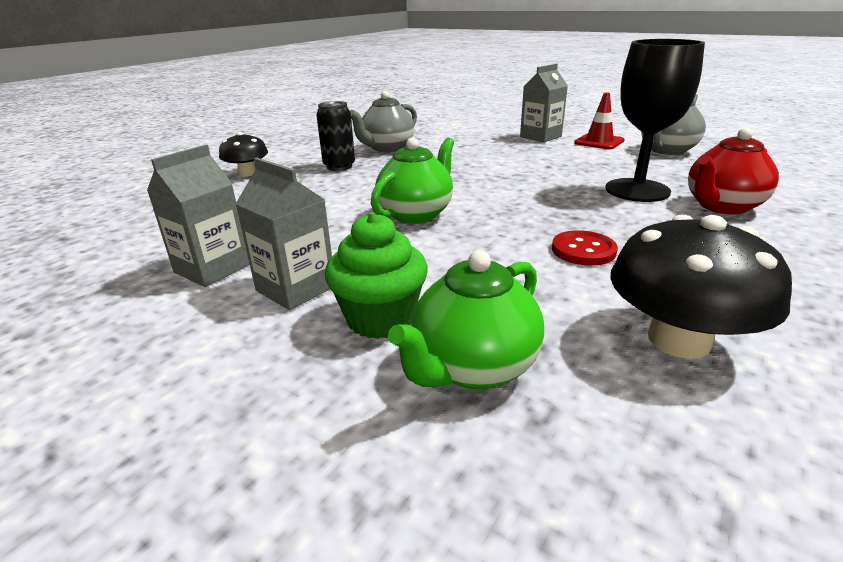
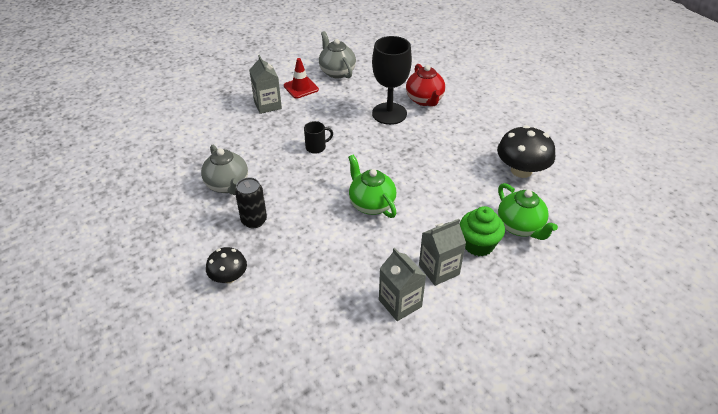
camera: 70 degrees left, 15 degrees up
(497, 167) = (316, 147): none -> black mug
(583, 250) = (446, 162): red button -> none

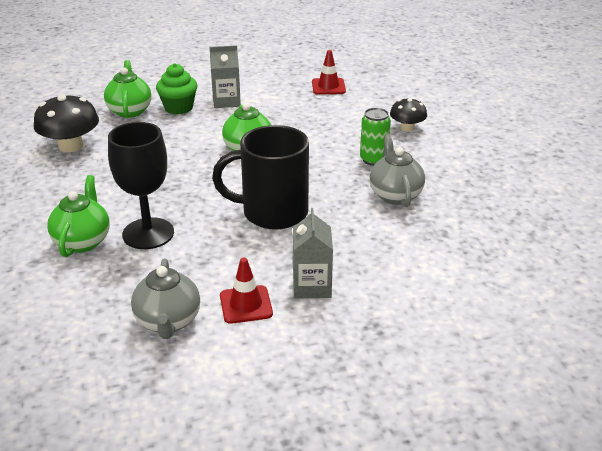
camera: 160 degrees left, 10 degrees down
(254, 220) = (373, 160): black can -> green can
(316, 147) = (272, 213): black mug -> black mug, size x2.41
(340, 335) = (328, 87): none -> red traffic cone
(400, 303) = (273, 92): grey carton -> none
(424, 100) = (82, 241): red teapot -> green teapot

